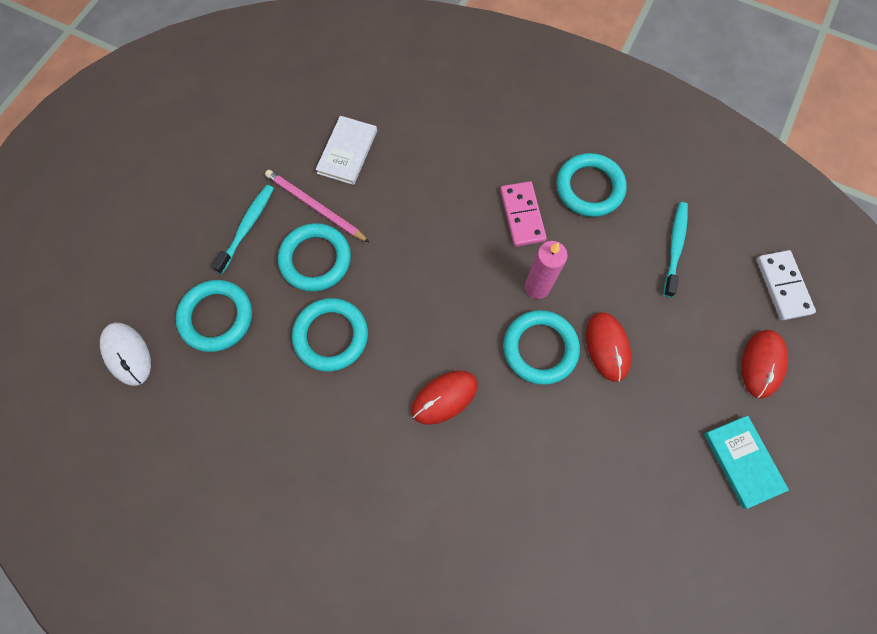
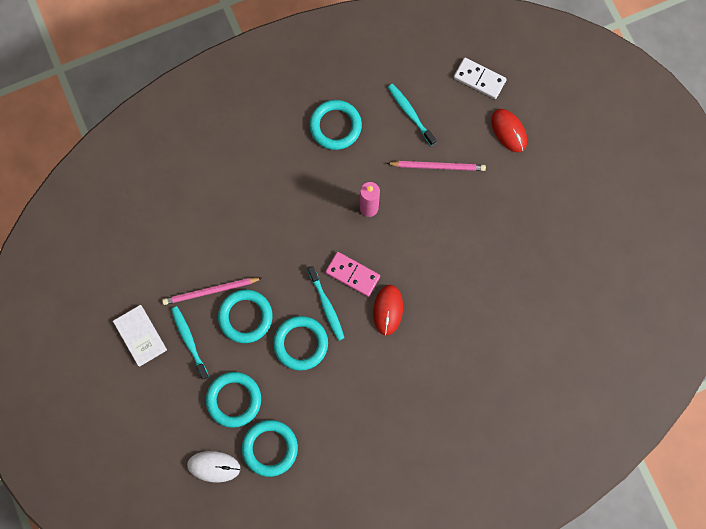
camera: 50 degrees left, 5 degrees up
(347, 152) = (189, 244): white book -> white book (140, 336)
(394, 329) = (326, 306): none -> turquoise toothbrush
(522, 215) = (319, 178): pink domino -> pink domino (352, 274)
(540, 348) = (404, 237): turquoise ring -> turquoise ring (270, 448)
(607, 347) = (433, 201): red mouse -> none
(648, 321) = (438, 166): none -> pink pencil
(742, 461) = (545, 188): turquoise book -> none

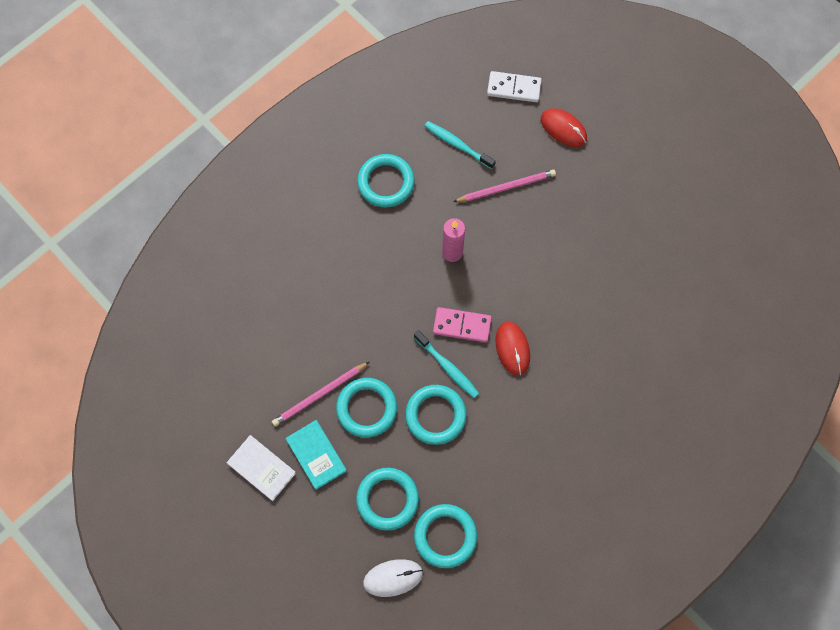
camera: 20 degrees left, 5 degrees down
(189, 341) = (316, 455): turquoise toothbrush -> turquoise book

